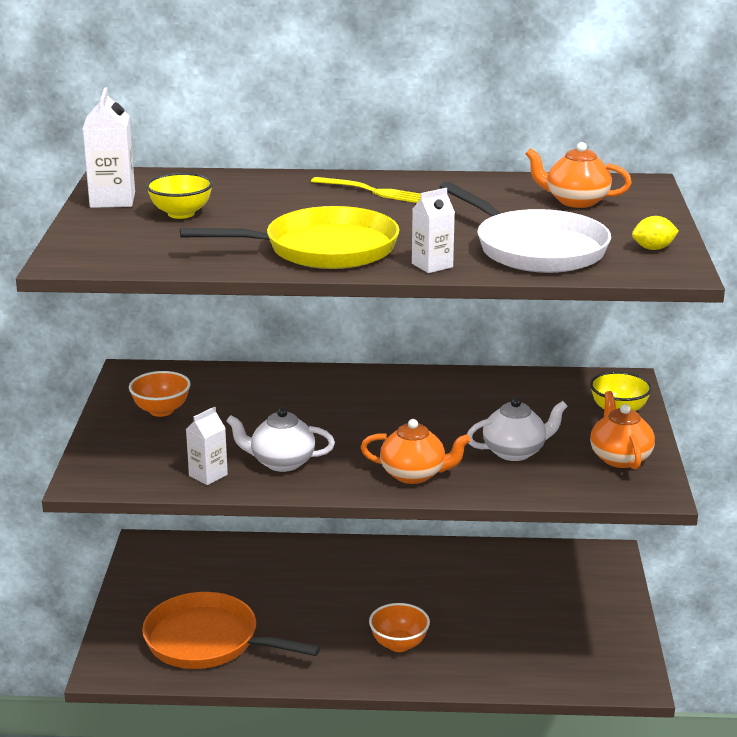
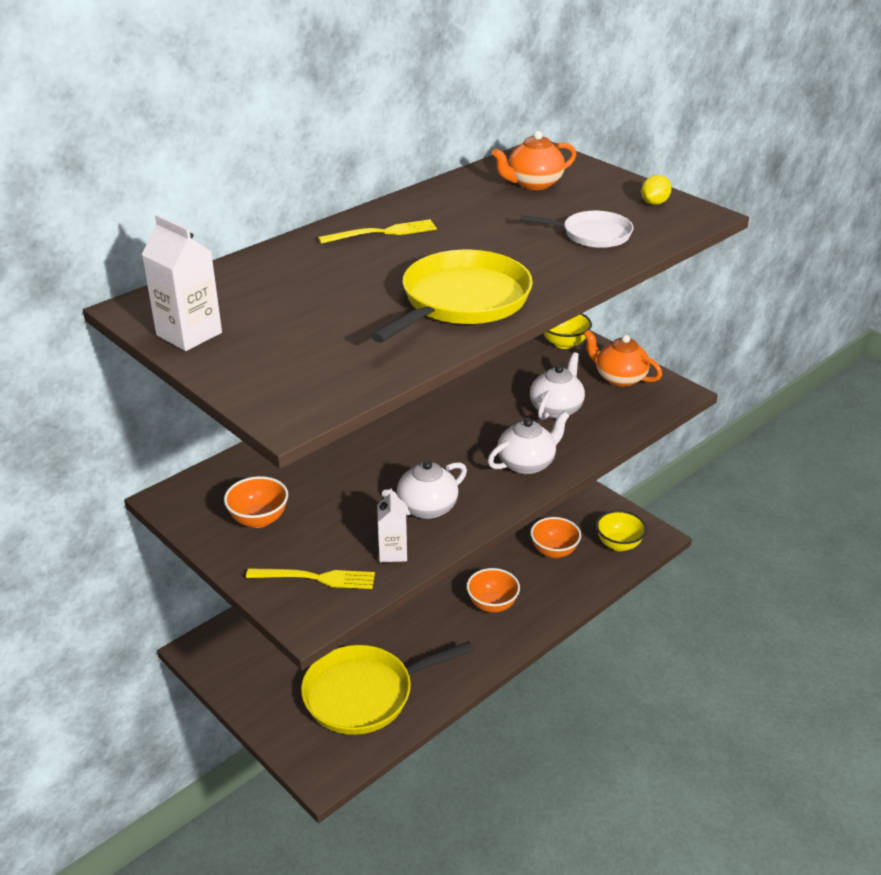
camera: 45 degrees left, 10 degrees up
(134, 462) = (317, 578): none -> yellow fork
(181, 214) = (280, 320): yellow bowl -> yellow bowl (619, 544)
(208, 641) = (364, 694): orange pan -> yellow pan
(414, 474) = (527, 463): orange teapot -> white teapot
(432, 265) = (561, 279): white carton -> none
(517, 639) = (554, 551): none -> orange bowl
(535, 249) = (592, 235): white pan -> white pan, size x0.58

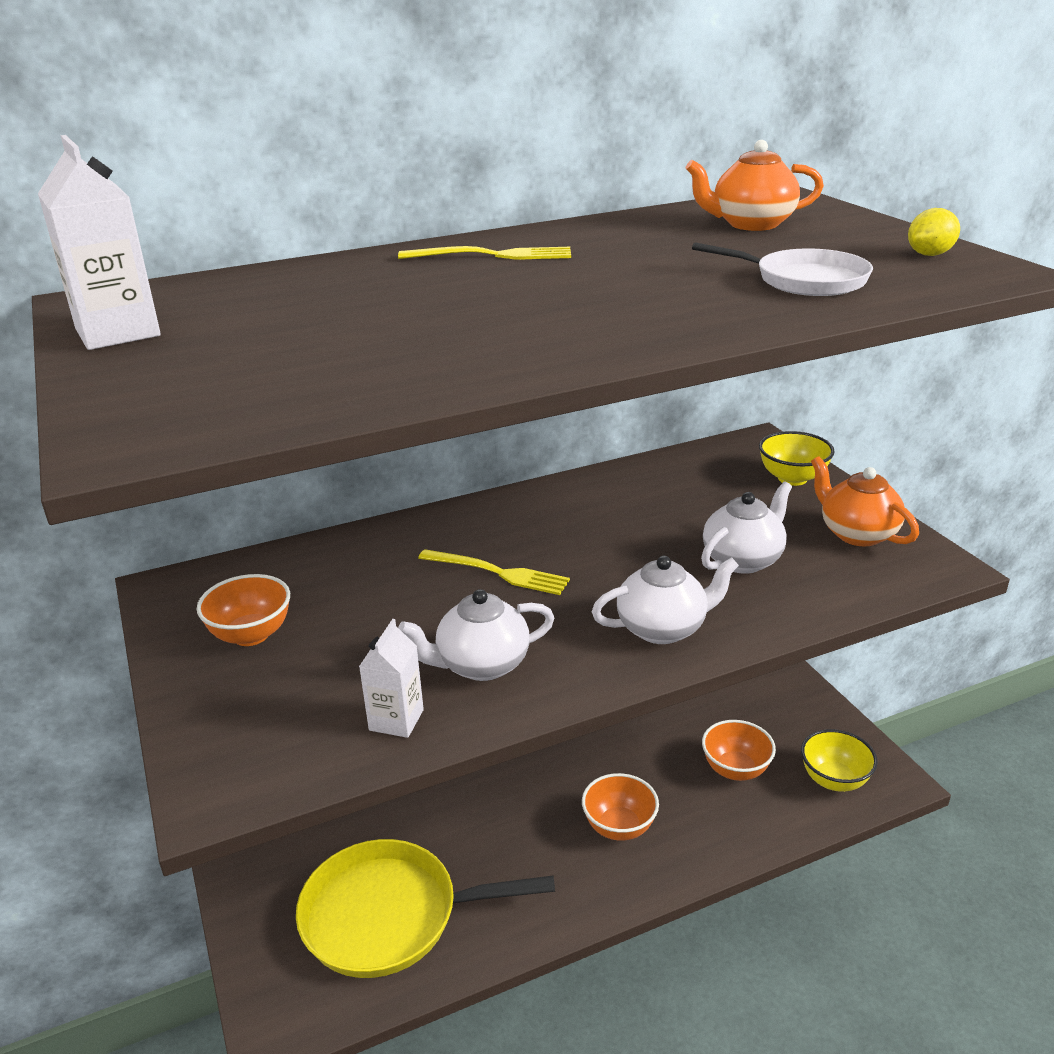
camera: 20 degrees right, 5 degrees down
(317, 578) = (268, 735): yellow fork -> yellow fork (499, 573)
(461, 301) = (534, 336): yellow pan -> none

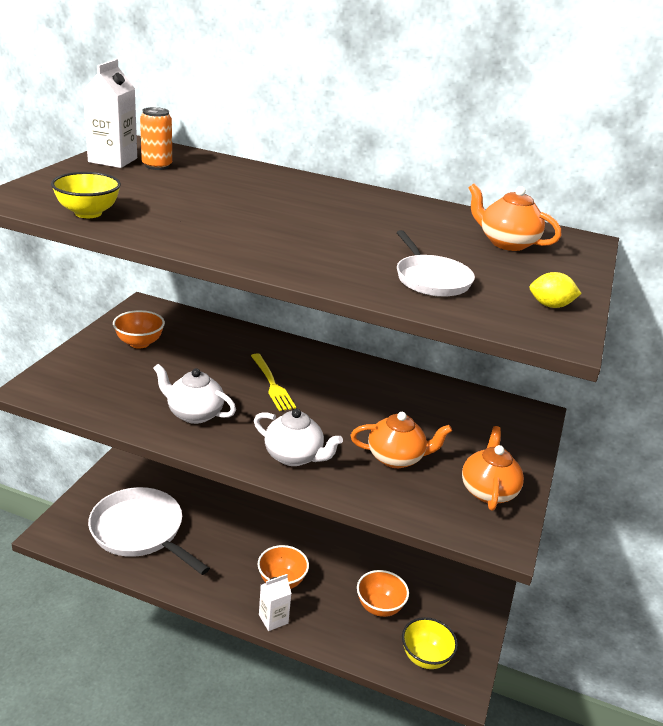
camera: 40 degrees right, 0 degrees up
(201, 312) = (157, 166): none -> orange can
(389, 916) = (140, 531): yellow pan -> white pan
(396, 720) = (128, 409): white carton -> white carton (273, 619)
(494, 255) = (330, 197): yellow fork -> none
(743, 560) = (396, 458): white teapot -> orange teapot
(792, 478) = (512, 442): yellow bowl -> yellow bowl (88, 213)

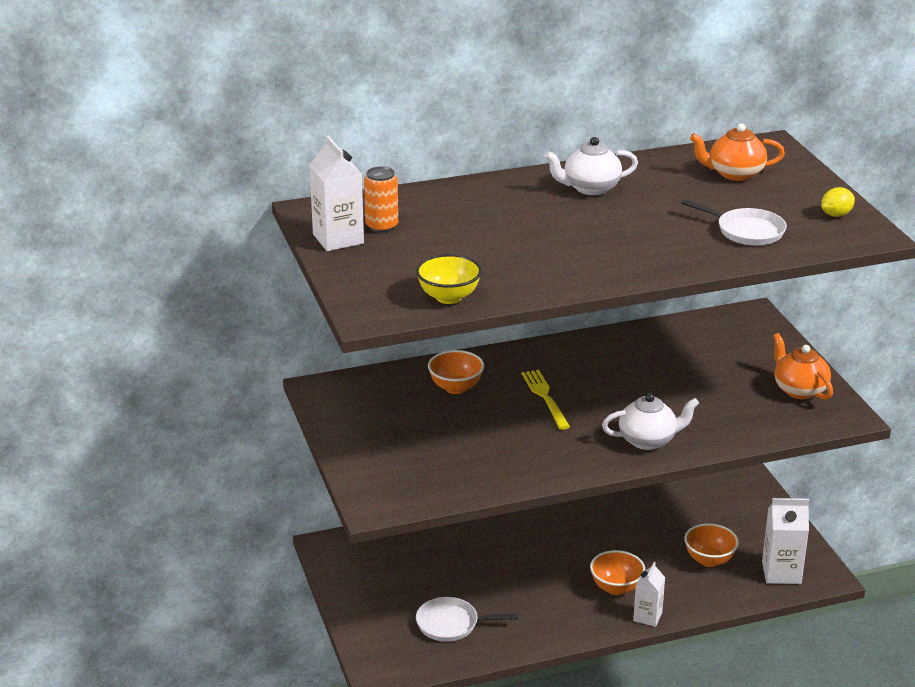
camera: 35 degrees left, 0 degrees up
(139, 343) = (381, 423): orange bowl -> orange bowl (456, 387)
(140, 531) = (451, 624): white pan -> white pan, size x0.58
(194, 414) = (529, 452): white teapot -> white teapot (590, 188)
(272, 384) = (544, 397): yellow fork -> yellow fork turned 135 degrees counterclockwise
(396, 458) = (713, 401): orange teapot -> none
(425, 657) = (781, 573): yellow bowl -> white carton

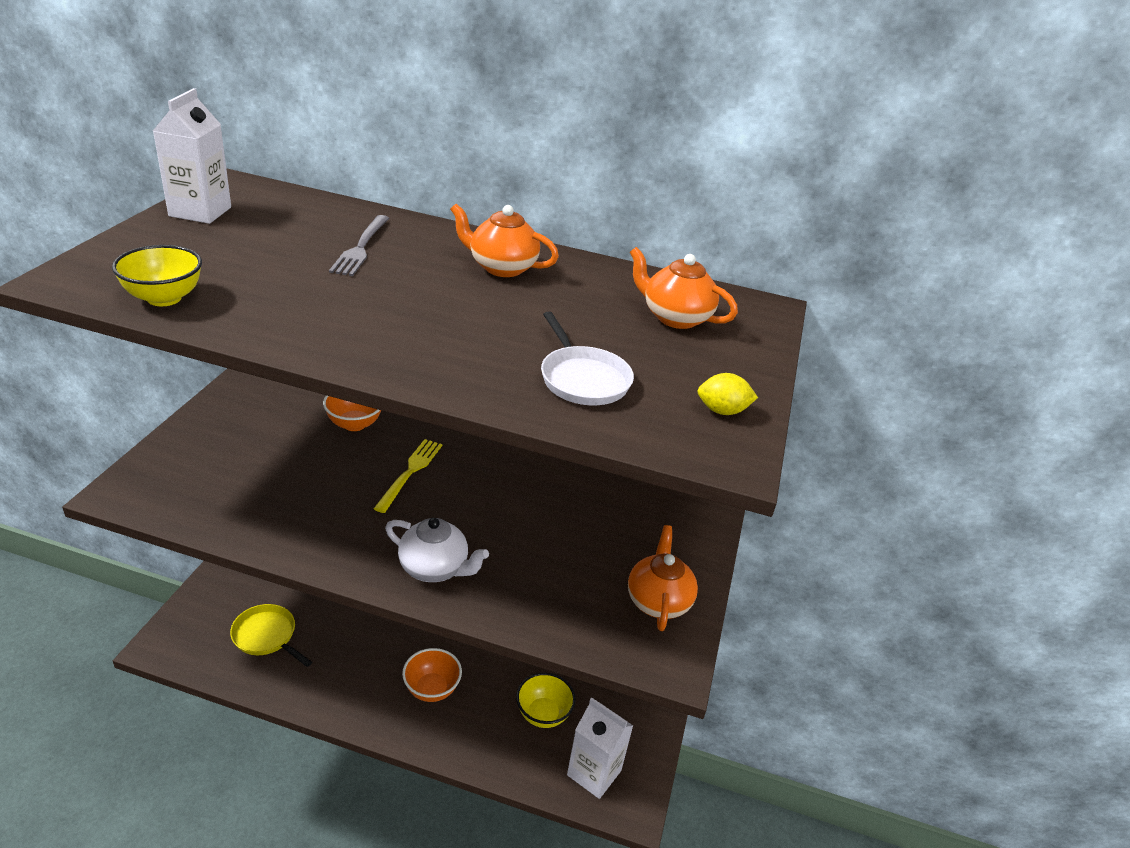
camera: 30 degrees right, 5 degrees up
(381, 226) = (255, 218): orange can -> none
(451, 624) = (266, 636): white pan -> yellow pan
(487, 215) = (361, 248): none -> grey fork
(590, 188) = (502, 267): white teapot -> orange teapot
(647, 617) = (422, 737): white carton -> none
(709, 560) = (543, 714): orange bowl -> yellow bowl

